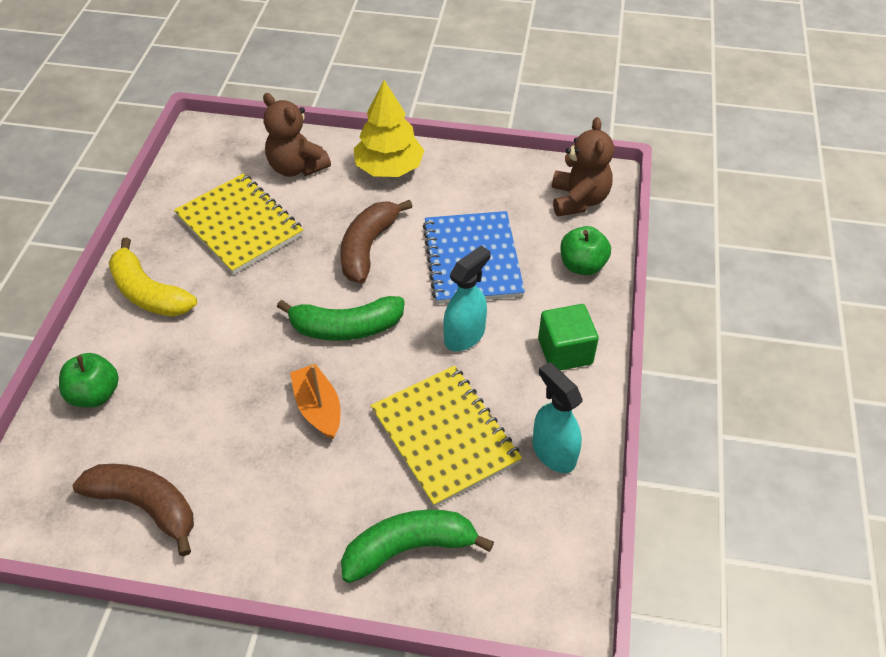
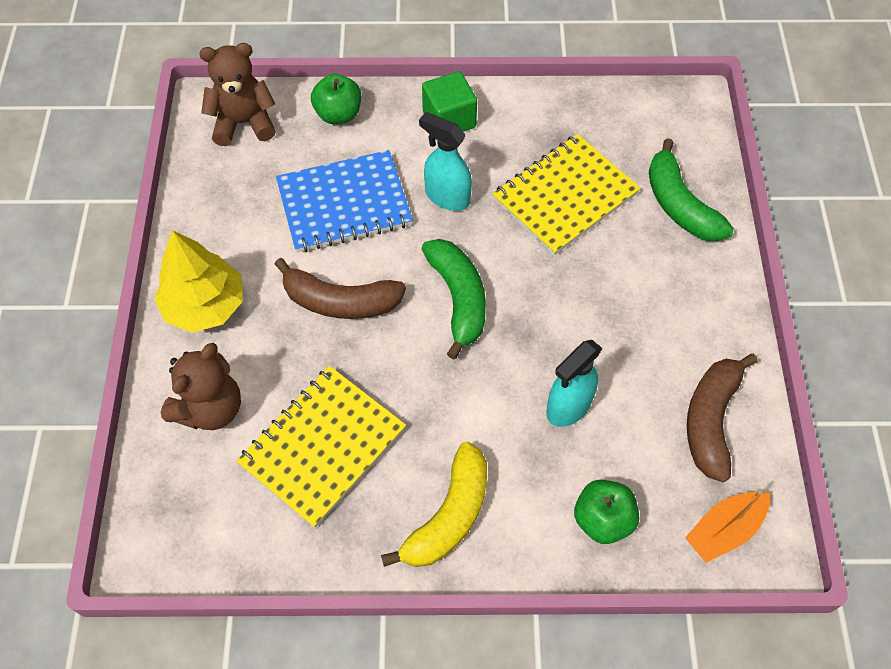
camera: 100 degrees left, 10 degrees up
(318, 408) = (562, 301): orange boat -> orange boat (724, 530)
(553, 452) = (559, 119): turquoise spray bottle -> turquoise spray bottle (568, 407)

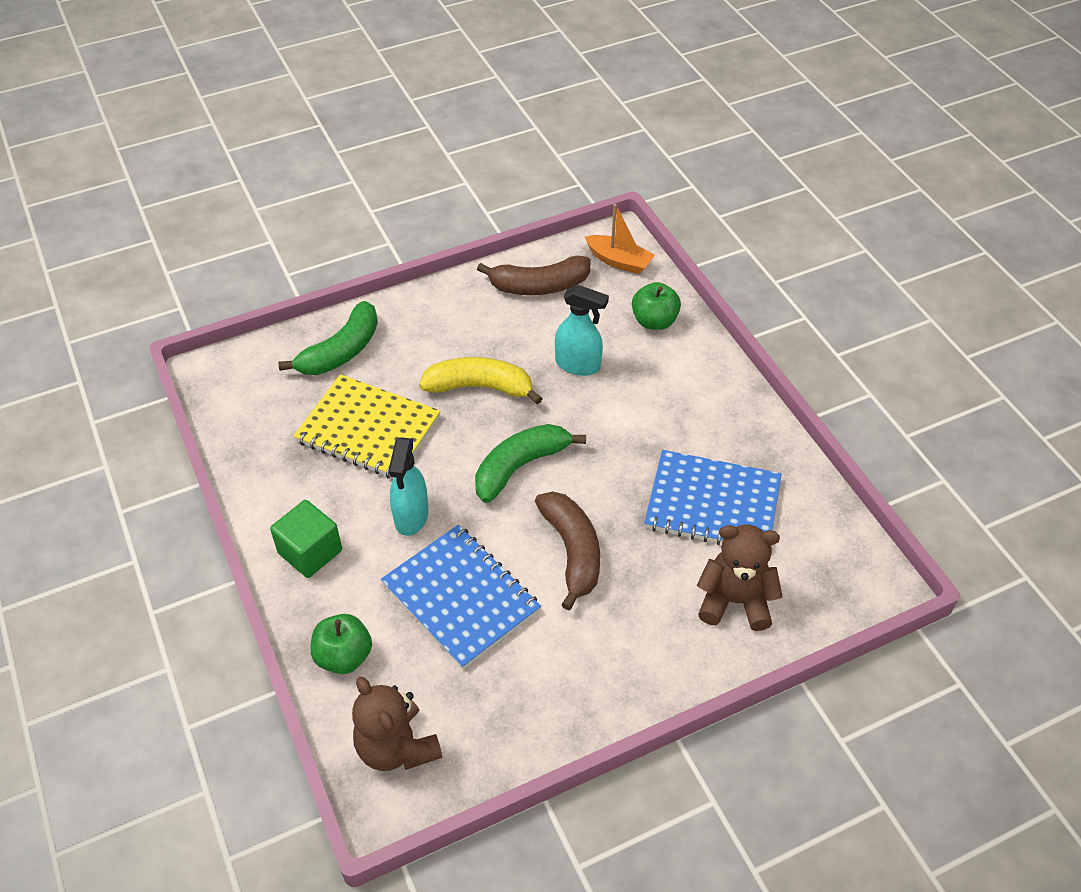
camera: 115 degrees left, 10 degrees down
(205, 305) = (640, 661): yellow tree -> none
(323, 446) = (712, 504): yellow notebook -> blue notebook
(449, 516) = (711, 404): yellow banana -> yellow banana (480, 387)

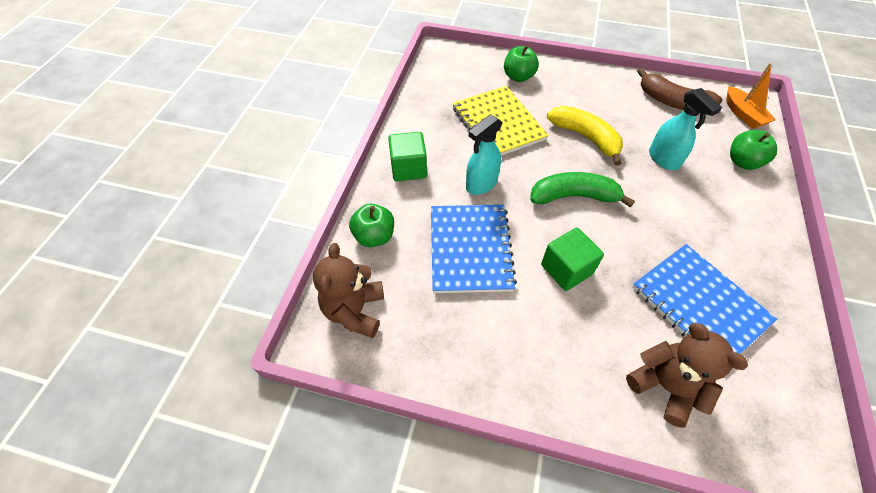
camera: 40 degrees right, 5 degrees up
(341, 351) = (518, 77): green banana -> green apple
(572, 551) = (566, 269): brown banana -> green cube

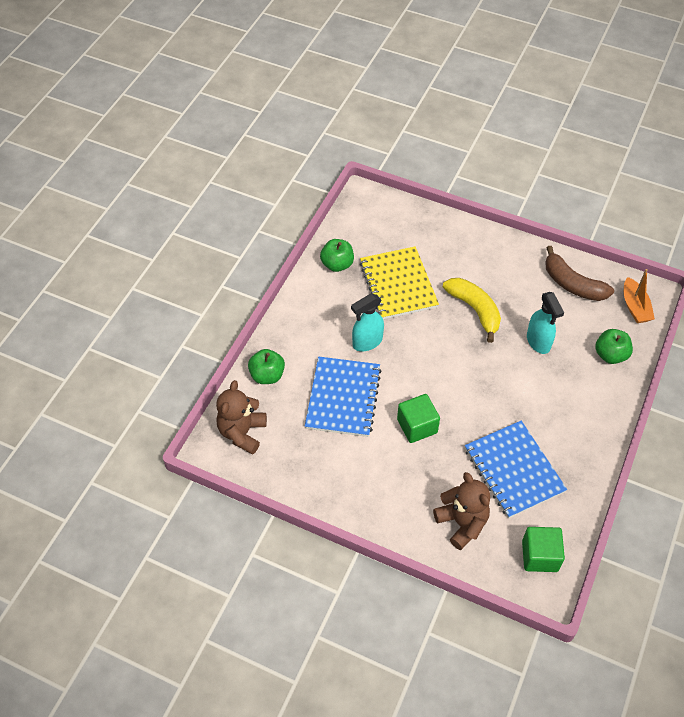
camera: 10 degrees right, 0 degrees up
(408, 168) = (307, 318): green cube -> green cube (539, 556)
(518, 77) = (432, 236): green apple -> green apple (337, 264)
(574, 196) = (444, 365): green banana -> none

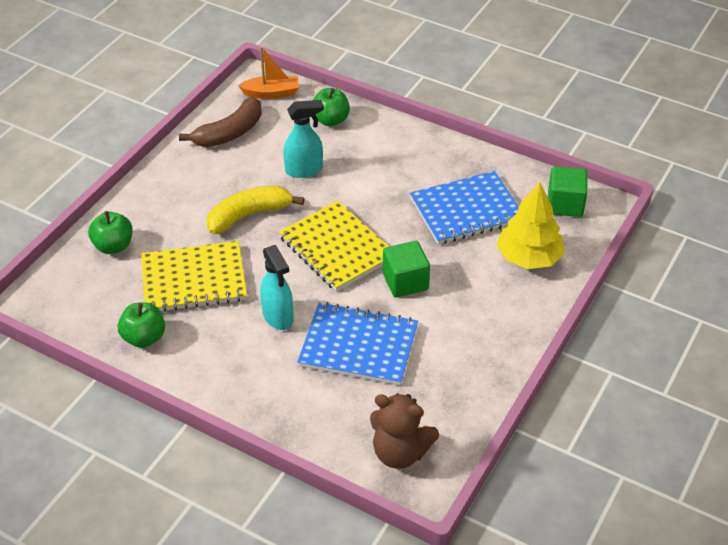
camera: 85 degrees left, 10 degrees down
(267, 375) = (314, 422): green apple -> green apple (113, 246)
(448, 374) = (336, 248): none -> yellow notebook
(462, 523) = (529, 257): brown teddy bear -> yellow tree

